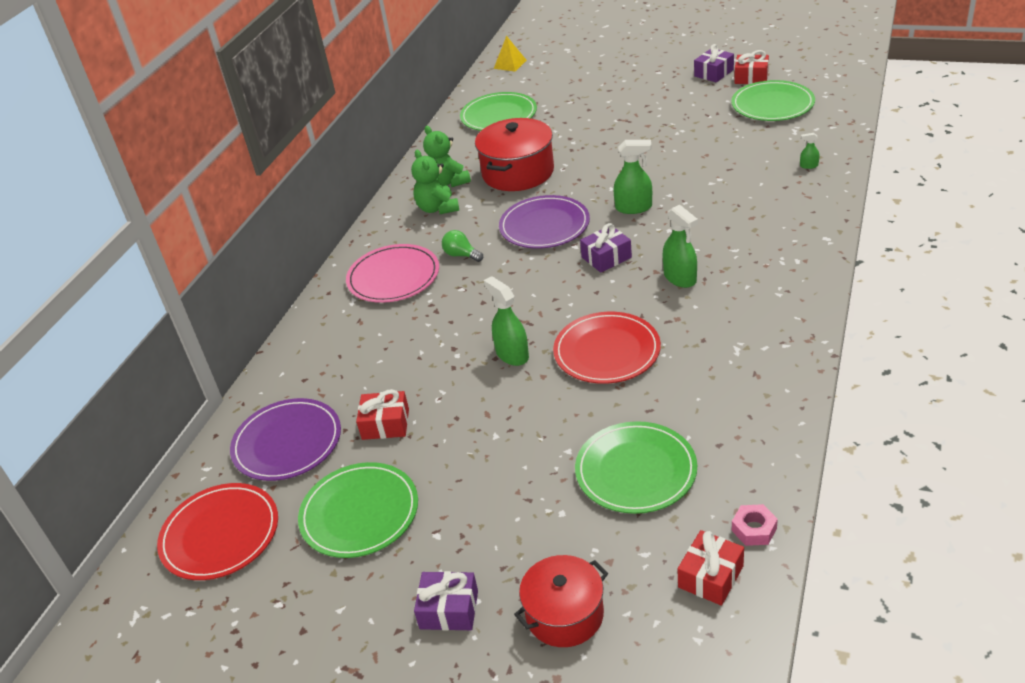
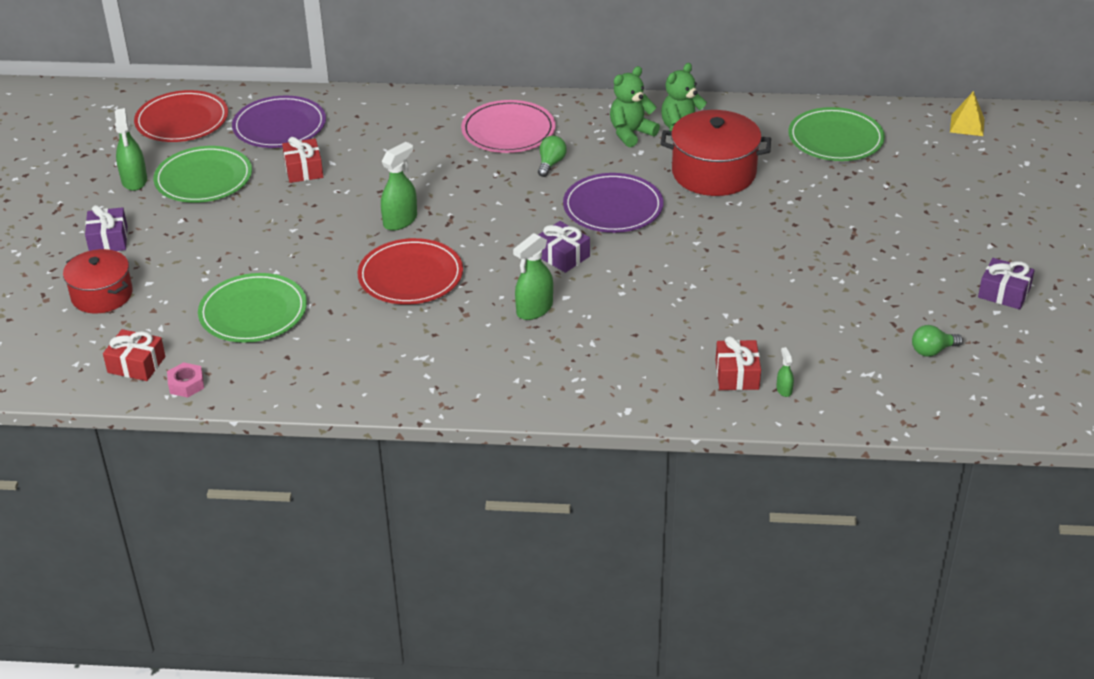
camera: 70 degrees right, 0 degrees up
(634, 208) = (660, 263): green spray bottle -> green spray bottle (134, 181)
(751, 77) = (1003, 327): red gift -> red gift (737, 375)
(772, 104) = (932, 351): green plate -> green light bulb

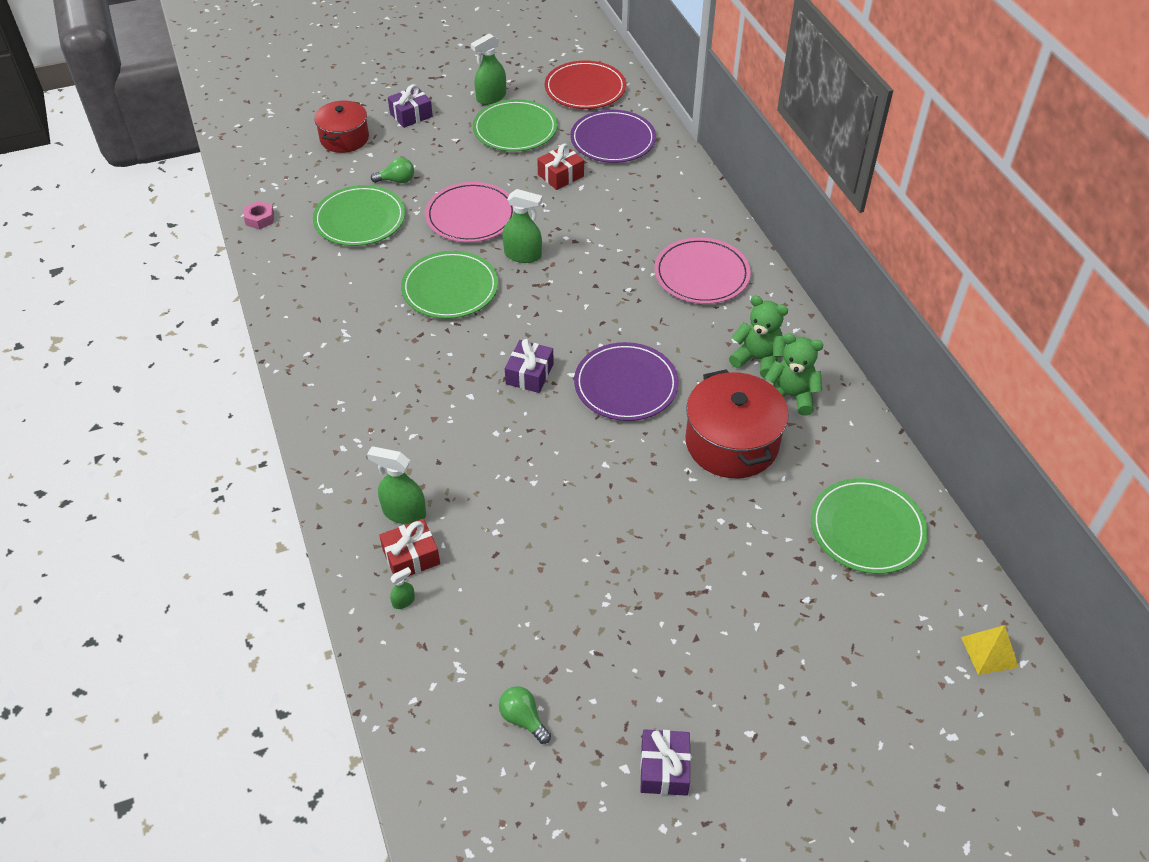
camera: 65 degrees right, 10 degrees up
(136, 365) = (272, 186): red gift -> none
(314, 238) = (471, 216): none -> pink plate
(410, 276) = (450, 288): red plate -> green plate
(534, 309) = (442, 381): green spray bottle -> green spray bottle (404, 513)
(551, 164) = (668, 319): green light bulb -> green light bulb (397, 180)

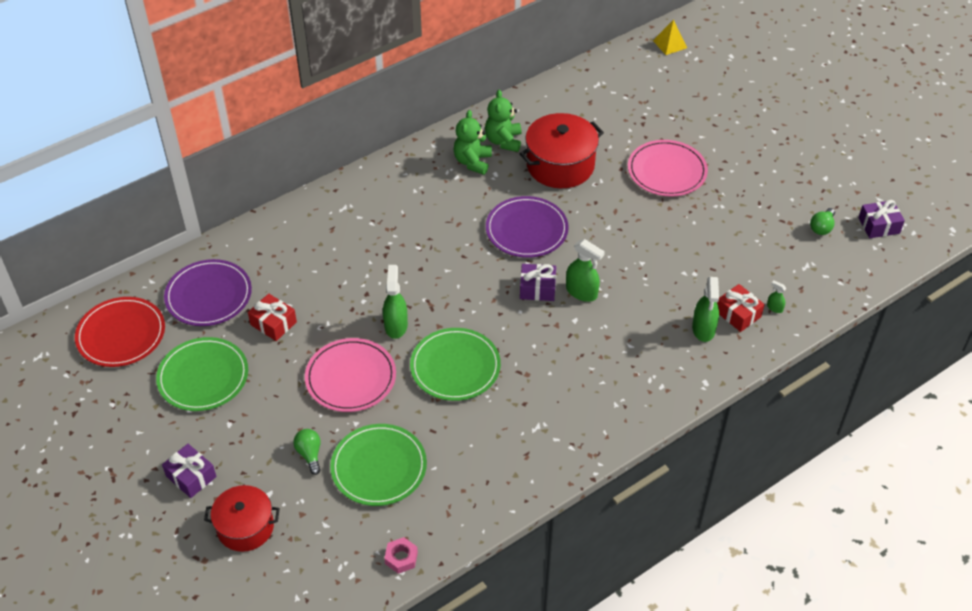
camera: 105 degrees left, 0 degrees up
(491, 97) = (147, 411): green spray bottle -> green spray bottle (581, 292)
(664, 768) = (816, 162): purple gift -> purple gift (879, 225)
(701, 274) = (386, 205): pink plate -> pink plate (667, 171)
(867, 529) = (605, 96): green plate -> none

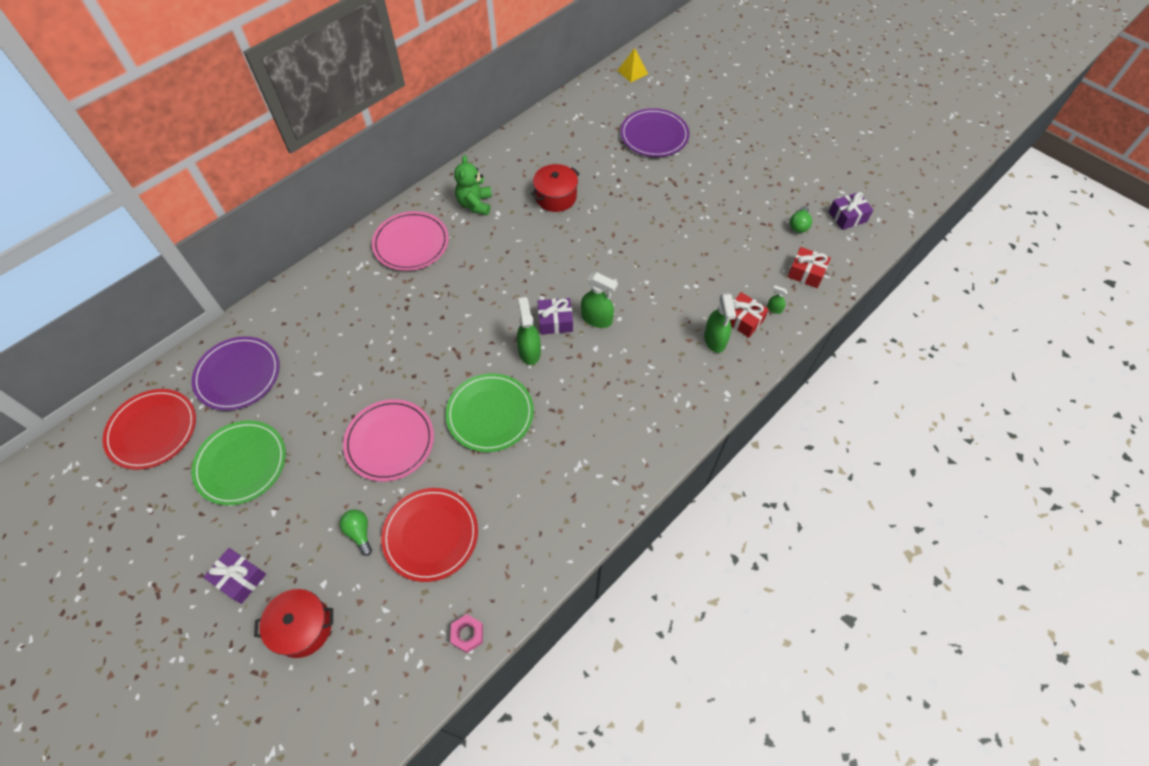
camera: 10 degrees left, 10 degrees up
(273, 323) = (306, 395): red gift -> red gift (806, 273)
(379, 467) = (430, 535): green plate -> red plate
(396, 325) = (426, 379): green spray bottle -> green spray bottle (529, 351)
(503, 141) = (500, 180): green teddy bear -> none
(526, 230) = (535, 264): purple plate -> purple plate (654, 135)
(560, 165) = (556, 197): red pot -> red pot, size x0.67
(667, 171) = (652, 190): pink plate -> pink plate (411, 243)

